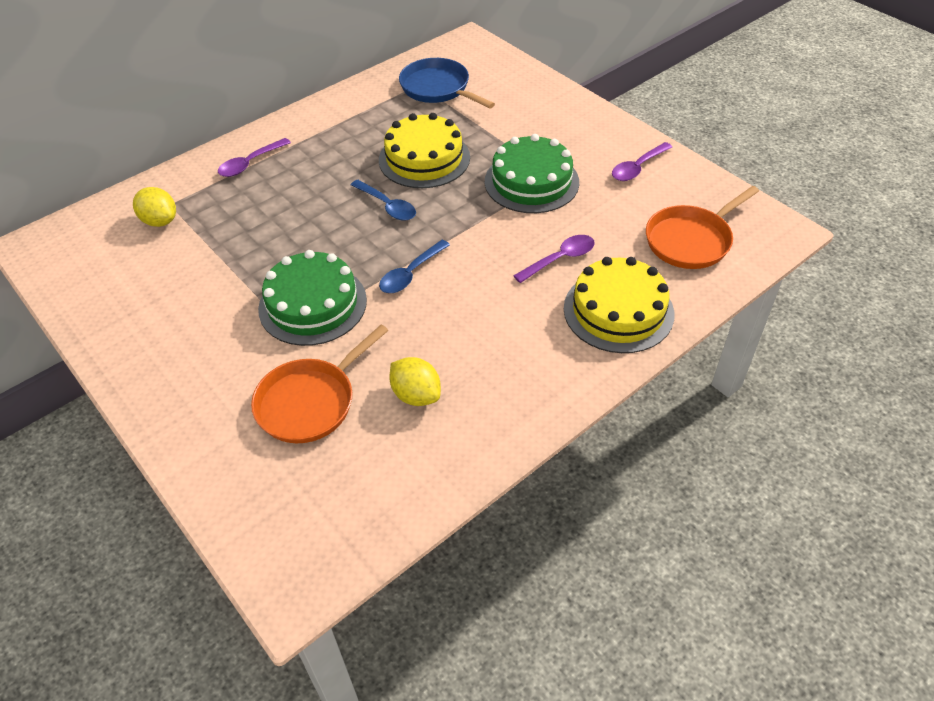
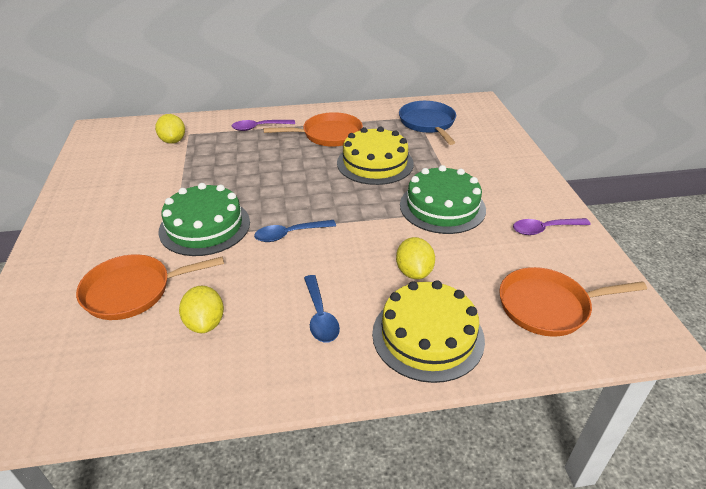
camera: 30 degrees right, 10 degrees down
(342, 143) = (328, 135): none -> orange pan
(387, 206) = (319, 184): blue spoon -> blue spoon (320, 316)
(560, 259) = (414, 272): purple spoon -> yellow lemon

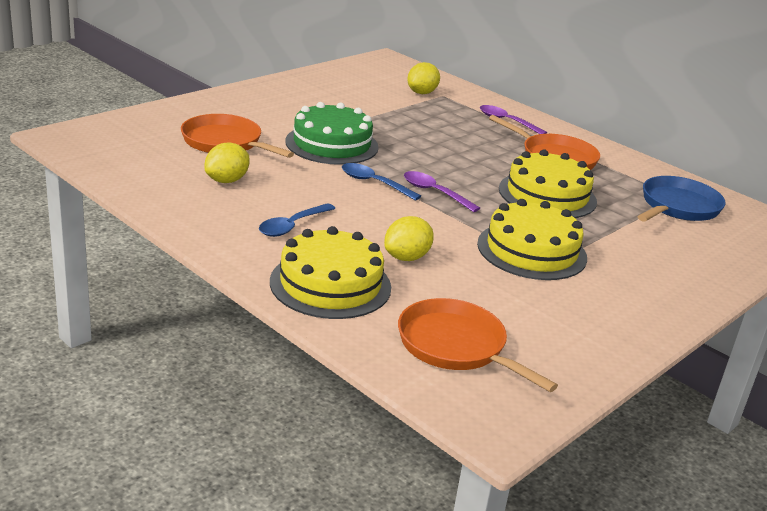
camera: 50 degrees right, 10 degrees down
(442, 207) = (531, 250): green cake -> yellow cake
(544, 229) = (588, 323): purple spoon -> purple spoon (434, 192)

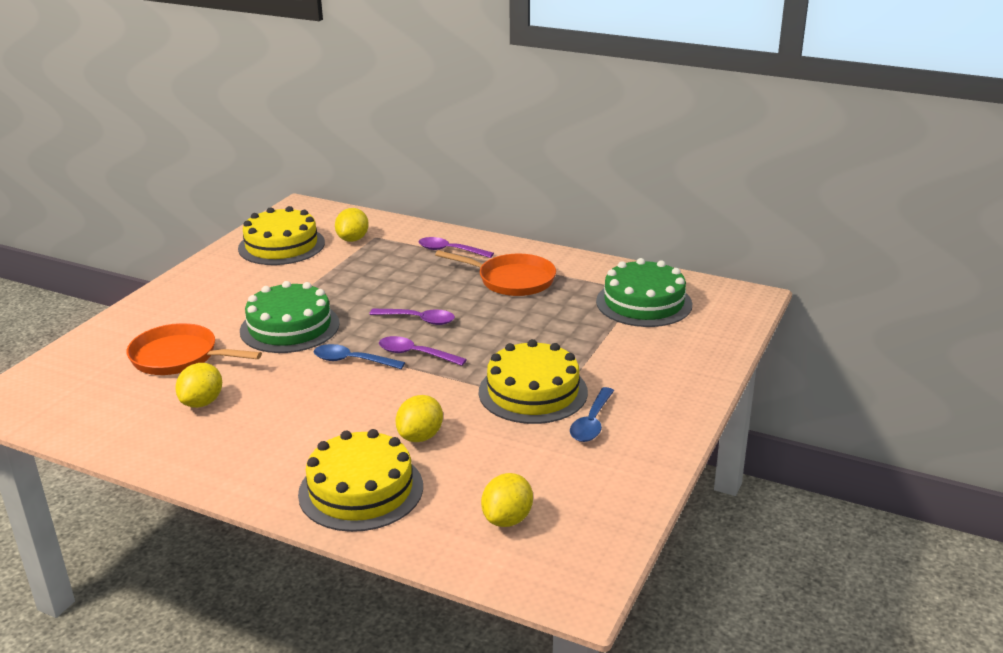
camera: 15 degrees left, 0 degrees up
(292, 226) = (293, 435): blue spoon -> blue spoon (592, 423)
(451, 167) = (418, 320): none -> purple spoon
(456, 346) = (507, 519): orange pan -> yellow lemon
(547, 195) = (522, 325): yellow cake -> yellow cake (281, 245)
(677, 207) = (644, 303): blue pan -> green cake

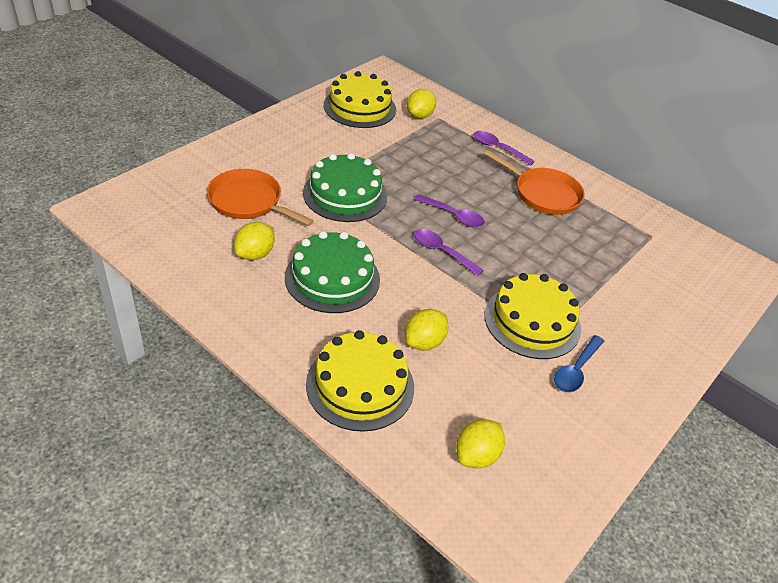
camera: 10 degrees right, 15 degrees up
(352, 361) = (387, 244): blue spoon -> none
(644, 303) = (653, 250): green cake -> green cake (332, 278)

